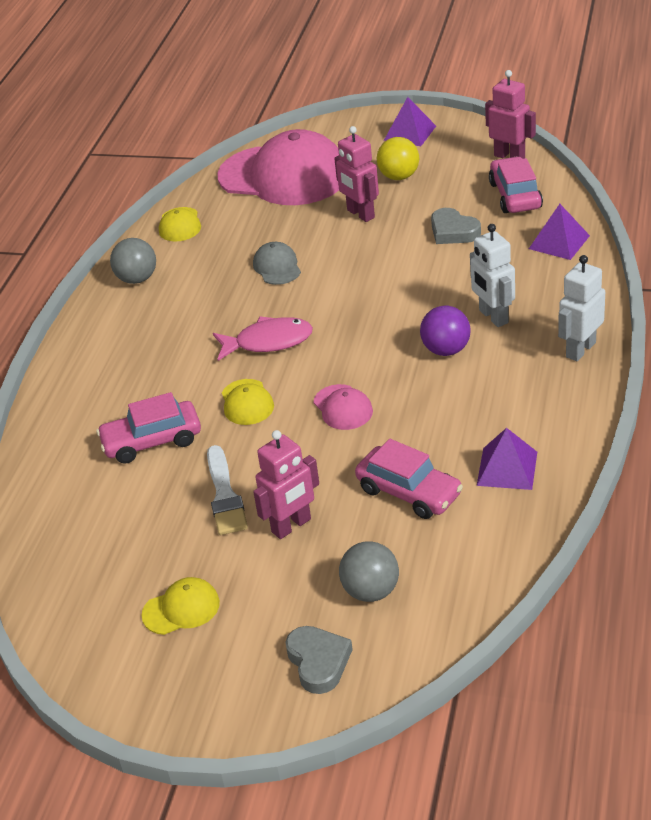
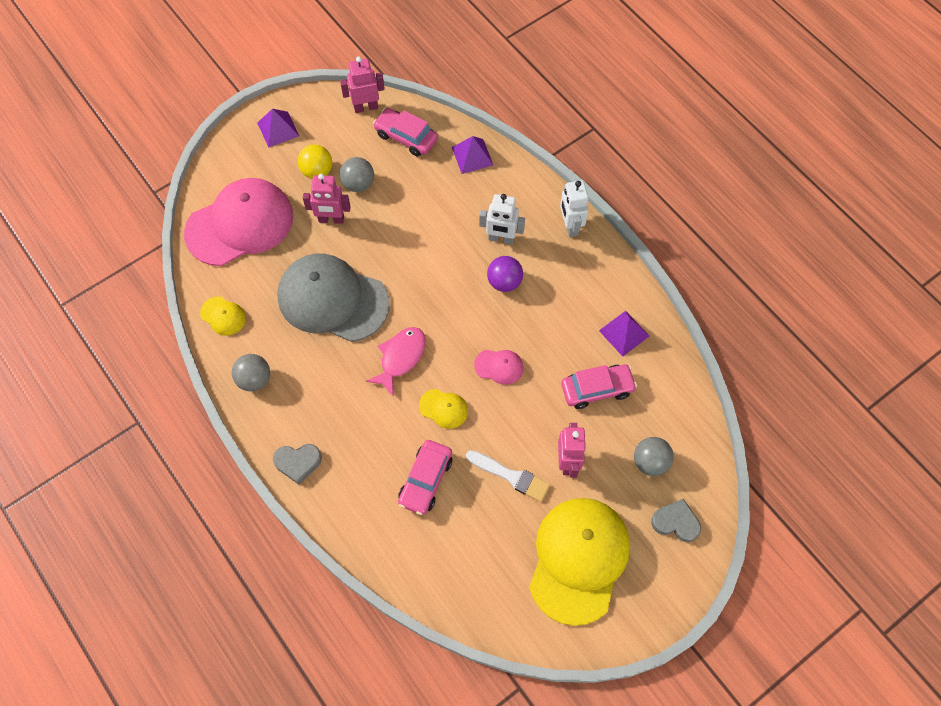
camera: 55 degrees left, 25 degrees up
(181, 609) = (578, 559): yellow cap -> yellow cap, size x2.39
(277, 267) = (332, 299): grey cap -> grey cap, size x2.39
(421, 204) = (358, 184): none -> grey ball
(453, 231) = (404, 192): grey heart -> grey heart (298, 463)

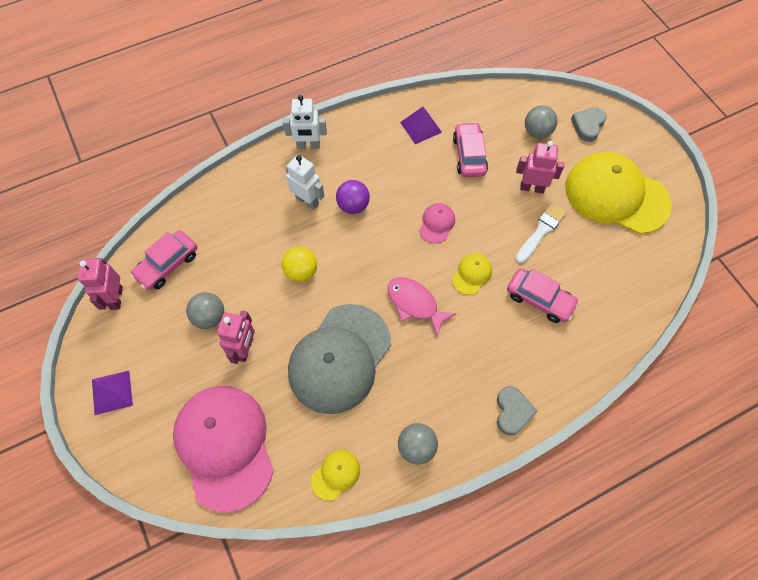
camera: 80 degrees left, 0 degrees up
(317, 171) = (181, 356): yellow ball -> yellow ball (301, 272)
(472, 156) = (209, 210): purple pyramid -> none
(501, 239) = (307, 201): white robot -> white robot turned 75 degrees counterclockwise

